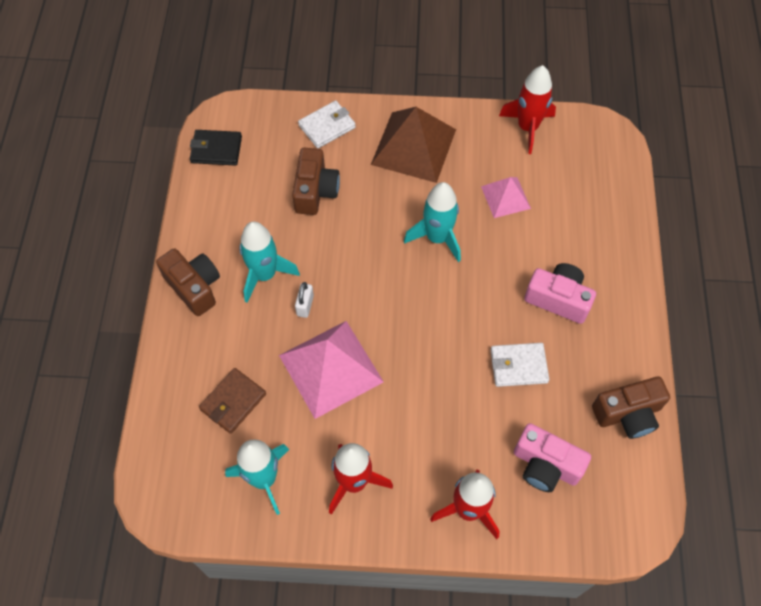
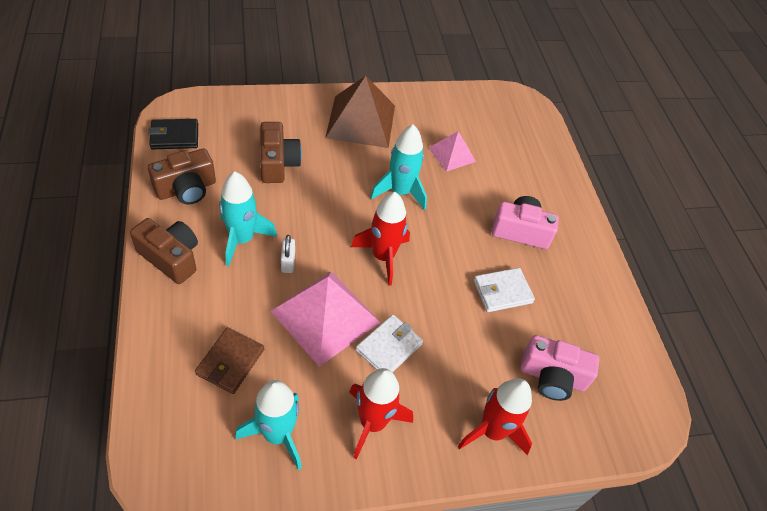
camera: 20 degrees left, 10 degrees down
(327, 126) = (278, 111): white wallet -> white wallet (389, 347)
(527, 128) = (455, 100): red rocket -> red rocket (383, 256)
(628, 414) = (610, 320): brown camera -> brown camera (186, 189)

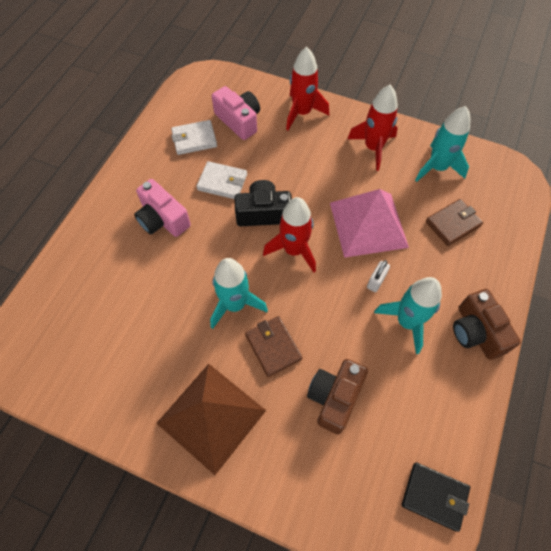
camera: 140 degrees left, 10 degrees up
(186, 189) = (441, 407): brown camera -> none
(347, 176) = (273, 347): none -> brown wallet
(389, 347) = (334, 184): white wallet -> white wallet (194, 139)
(437, 279) = (263, 213): none -> black camera
(452, 154) = (151, 323): pink pyramid -> none

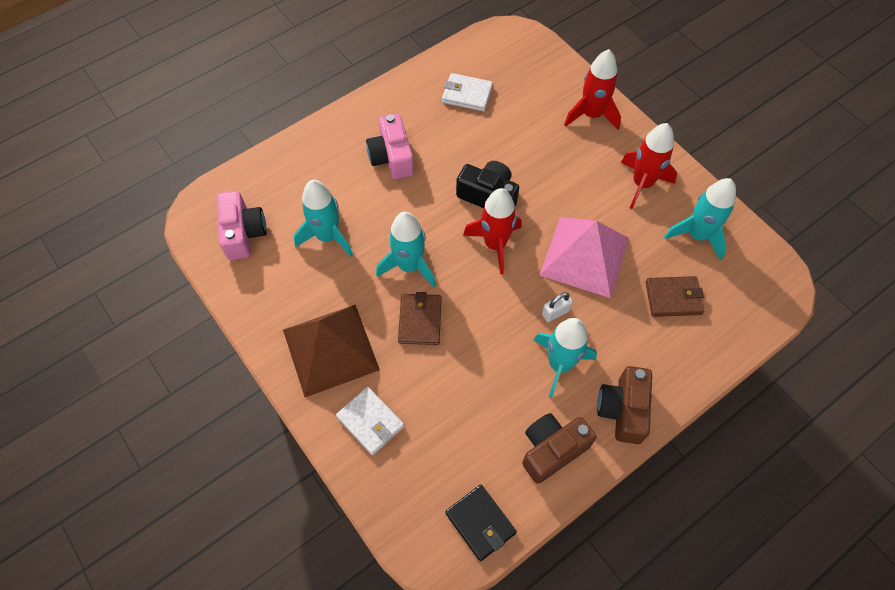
camera: 30 degrees right, 0 degrees up
(147, 315) = (328, 236): none -> turquoise rocket
(222, 182) = (468, 148): white wallet -> white wallet (370, 422)
(239, 121) = (522, 95): pink camera -> pink camera (243, 233)
(334, 397) = (446, 393): brown camera -> brown camera (552, 450)

